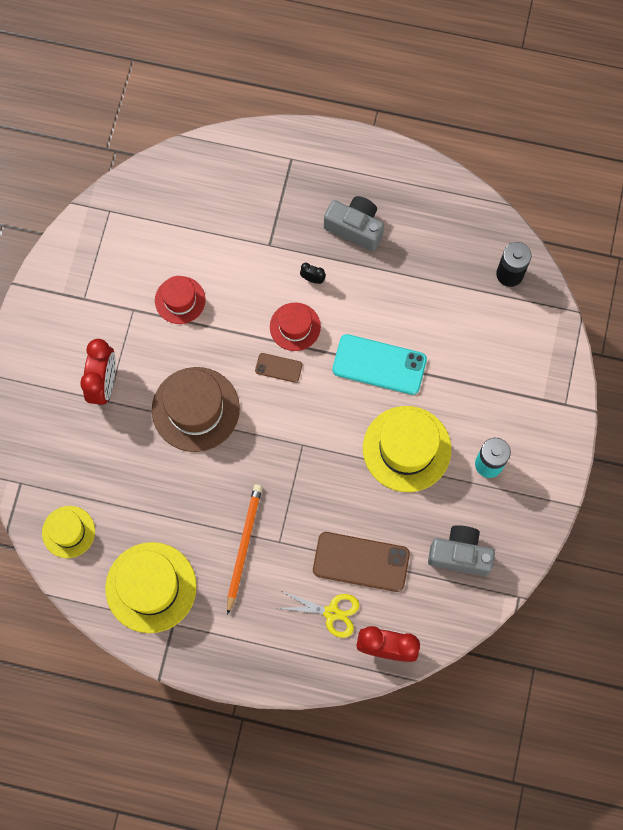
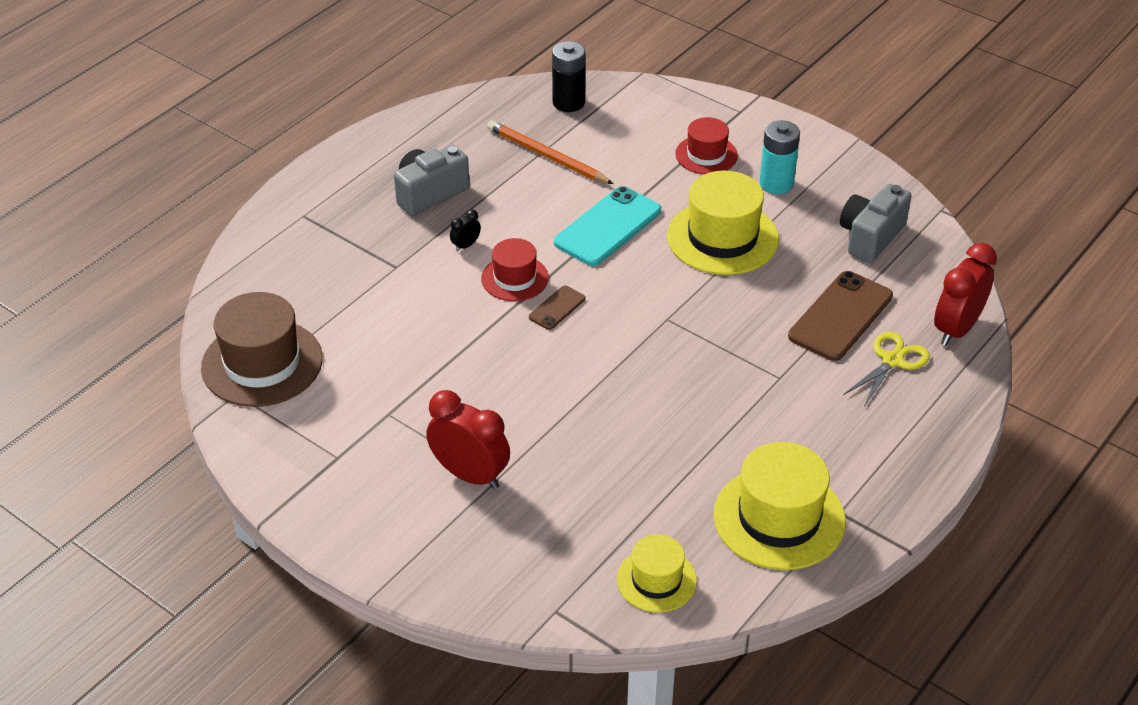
camera: 65 degrees left, 30 degrees down
(180, 300) = (408, 366): red hat -> red hat (706, 155)
(195, 409) = (562, 398): brown hat -> brown hat (262, 363)
(243, 546) = (769, 411): orange pencil -> orange pencil (547, 156)

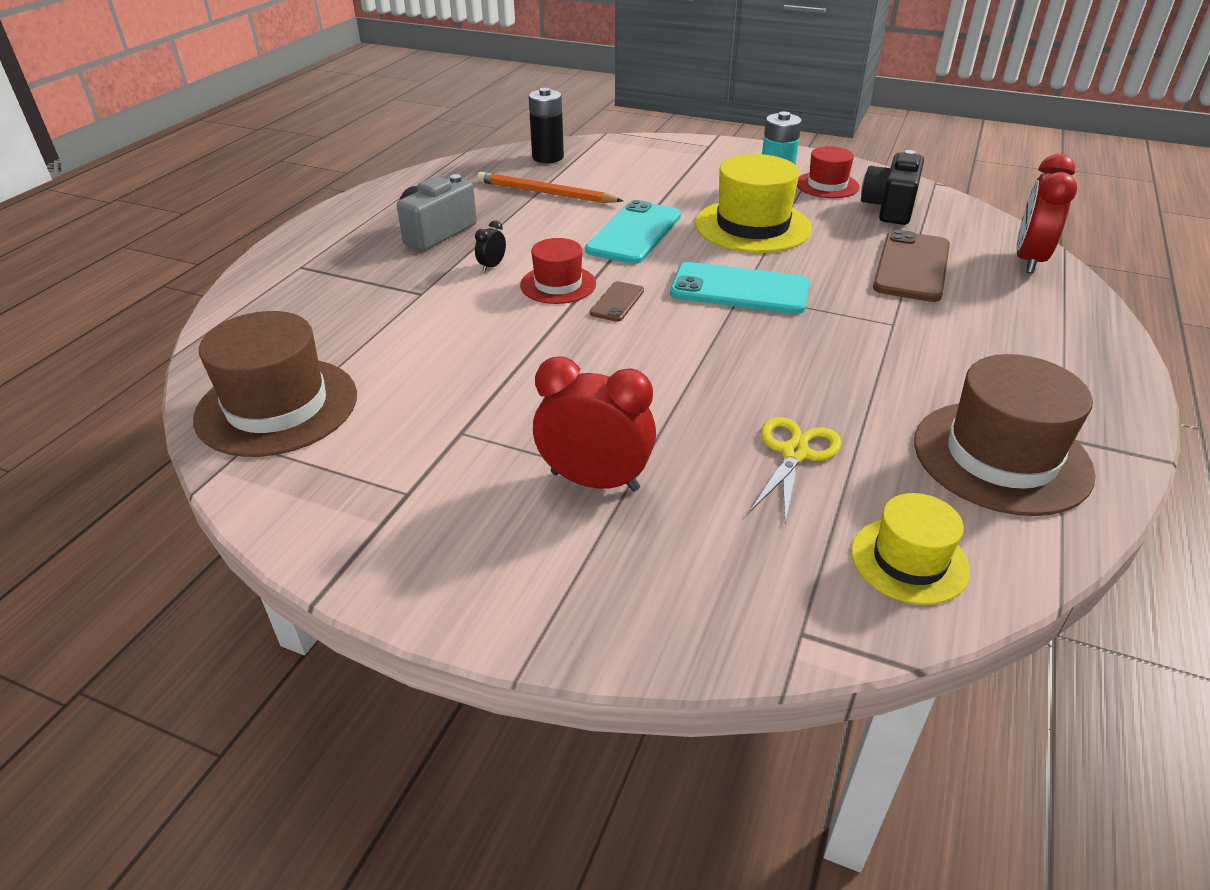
camera: 15 degrees left, 5 degrees down
(669, 314) = (739, 289): none -> turquoise phone
(706, 155) = (697, 174): red hat -> red hat (827, 185)
(779, 518) = (1001, 457): yellow hat -> brown hat
(870, 237) = (889, 208): grey camera -> black camera
(892, 361) = (992, 293): yellow scissors -> yellow scissors (794, 453)

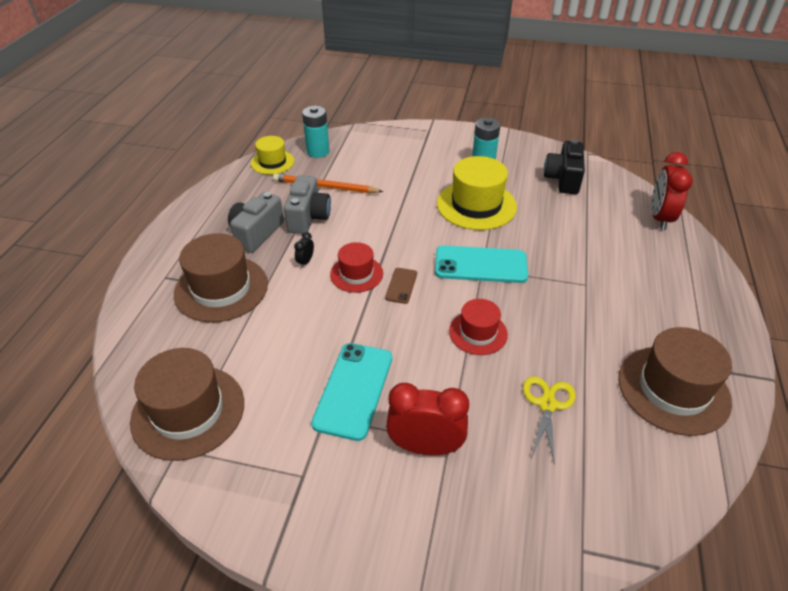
camera: 10 degrees left, 5 degrees up
(369, 284) = (221, 288): none -> brown hat
(512, 222) = (308, 217): none -> grey camera
(548, 157) = (318, 151): black battery -> turquoise battery
(634, 233) = (397, 220): turquoise phone -> turquoise phone (353, 390)
(827, 185) = (517, 162): red hat -> red hat (478, 332)
(909, 560) = (635, 482): yellow hat -> yellow hat (272, 162)
(912, 267) = (588, 232): brown phone -> none

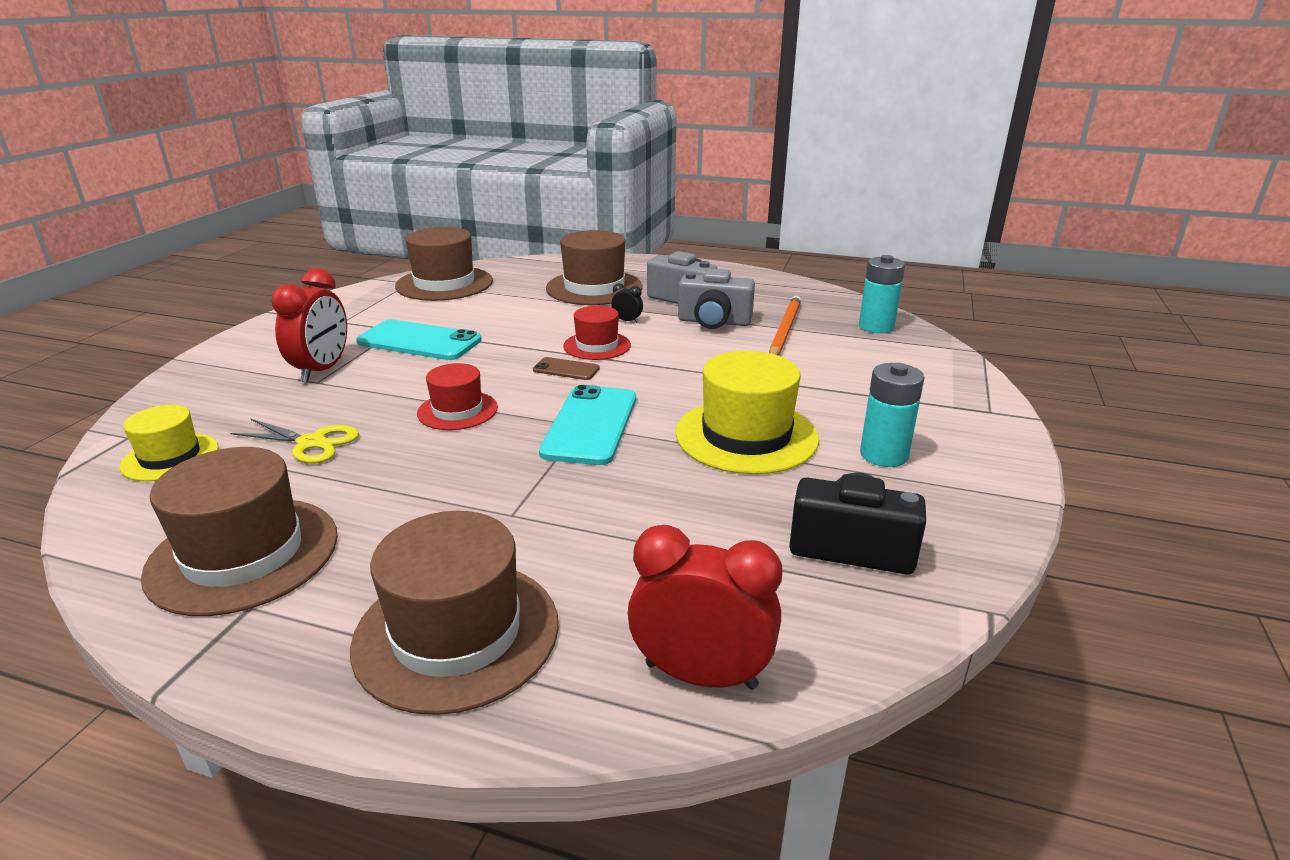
camera: 95 degrees right, 15 degrees down
(272, 162) = (838, 303): yellow hat -> yellow hat (170, 457)
(678, 287) = (457, 633): none -> brown hat

